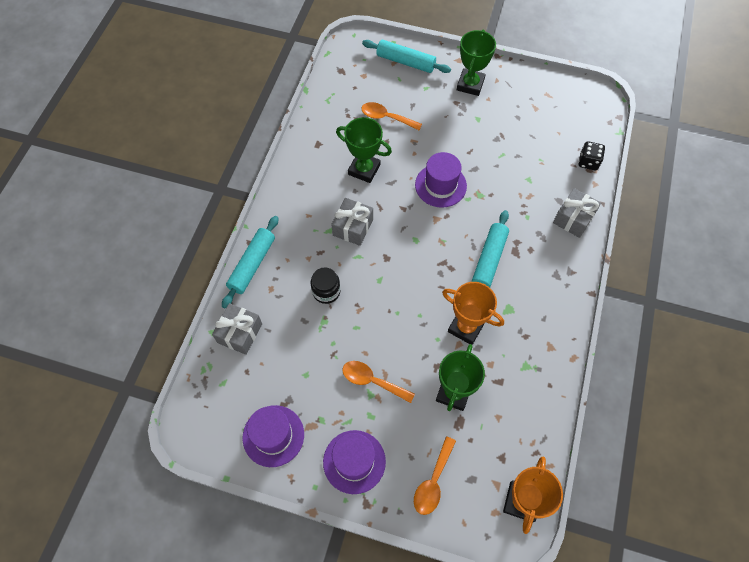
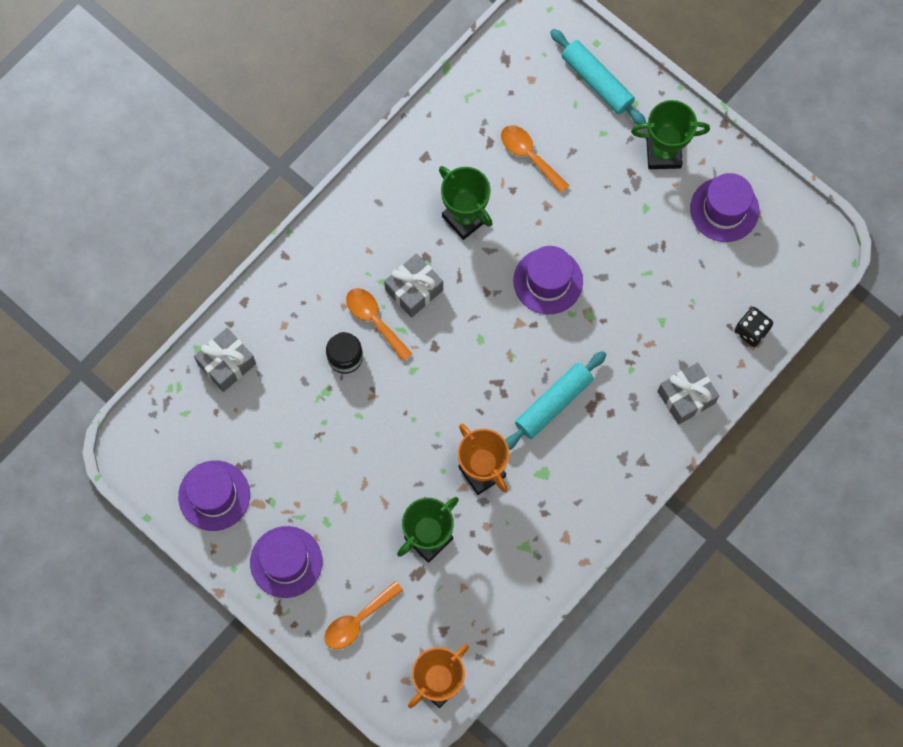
camera: 25 degrees right, 10 degrees up
(252, 264) = (275, 285): turquoise rolling pin -> none
(372, 381) = (347, 485): orange spoon -> orange spoon (374, 320)
(470, 84) = (663, 153): green trophy -> green trophy turned 45 degrees clockwise
(527, 101) = (724, 209): none -> purple hat

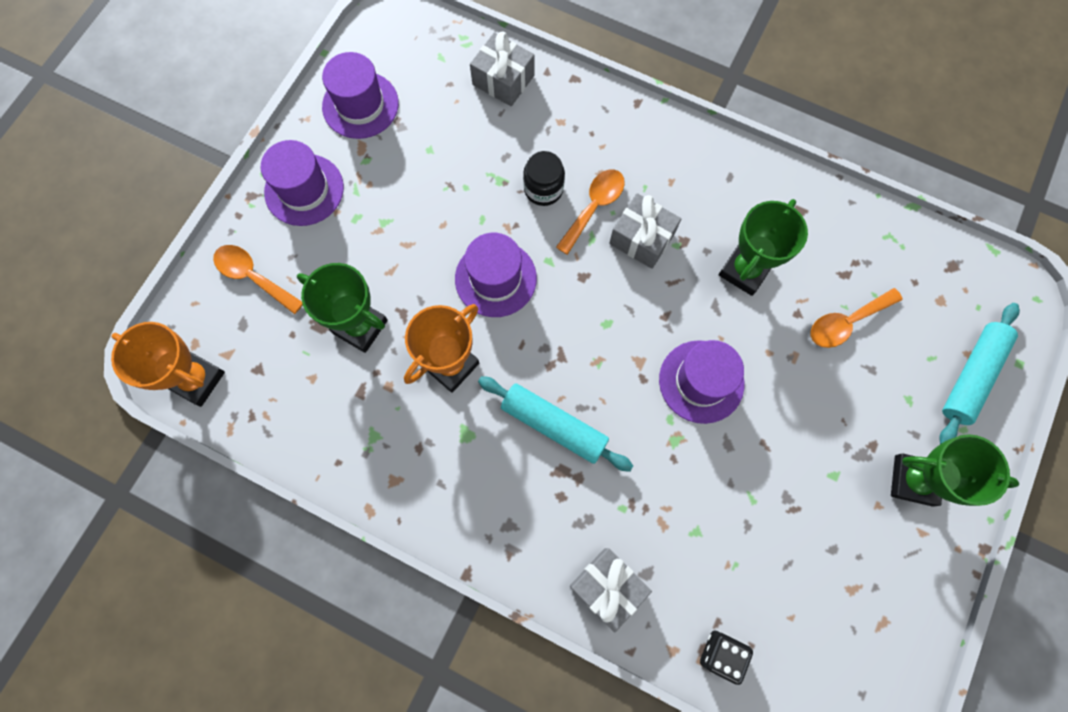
camera: 75 degrees right, 0 degrees up
(529, 156) = (846, 322): orange spoon -> orange spoon turned 150 degrees counterclockwise
(663, 153) = (913, 480): green trophy -> green trophy turned 60 degrees counterclockwise
(724, 209) = (870, 577): purple hat -> purple hat (495, 278)

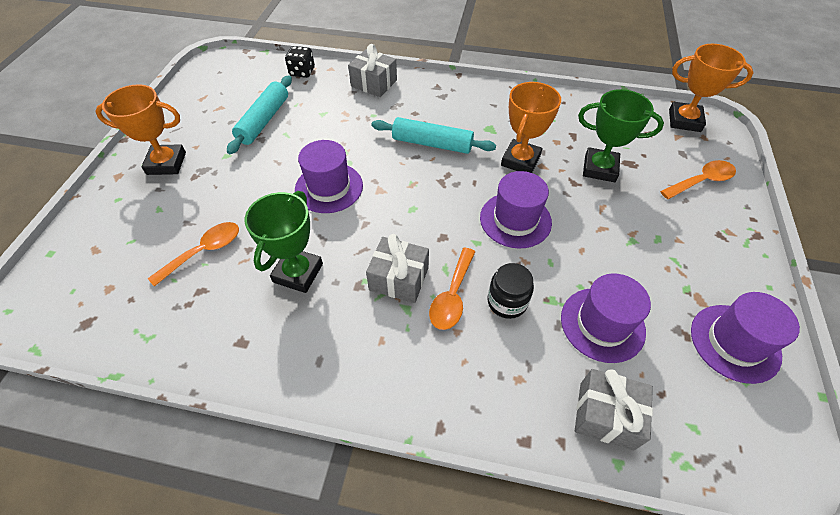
camera: 165 degrees right, 20 degrees down
(254, 277) = (701, 181): orange spoon -> orange spoon turned 45 degrees counterclockwise
(304, 190) = (718, 250): purple hat -> purple hat (602, 324)
(913, 480) = (166, 163): green trophy -> orange trophy
(971, 376) = (99, 235): turquoise rolling pin -> turquoise rolling pin (264, 120)

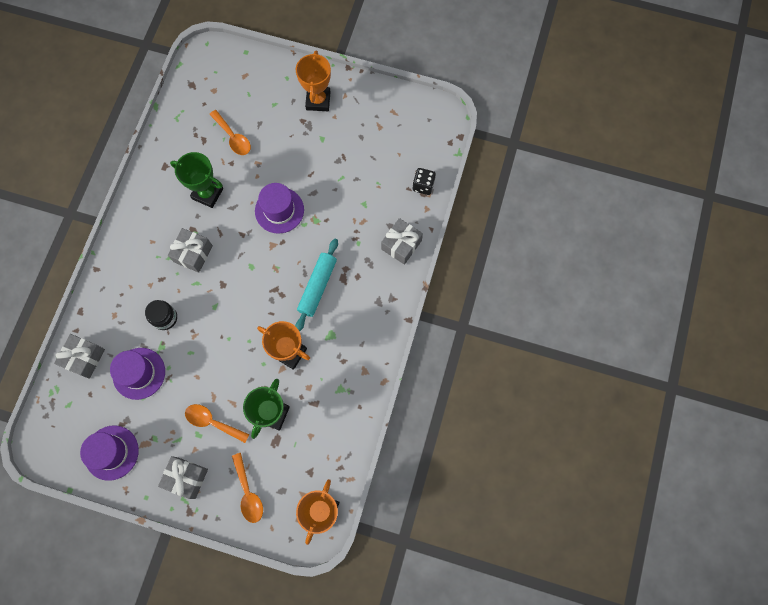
camera: 95 degrees right, 20 degrees up
(264, 120) = (359, 161): turquoise rolling pin -> none
(452, 296) = (175, 285): orange spoon -> orange spoon (213, 422)
(515, 220) = (230, 336): purple hat -> none
(718, 244) = (186, 478): none -> grey gift

